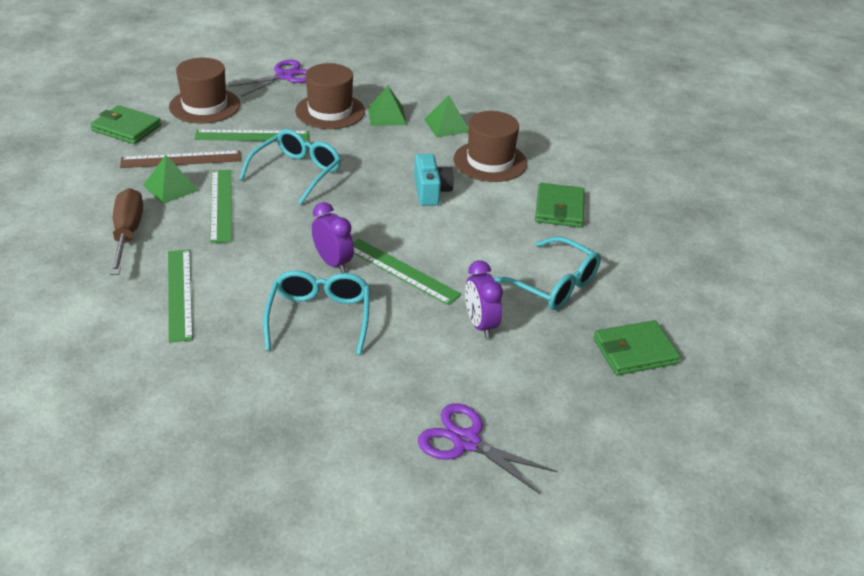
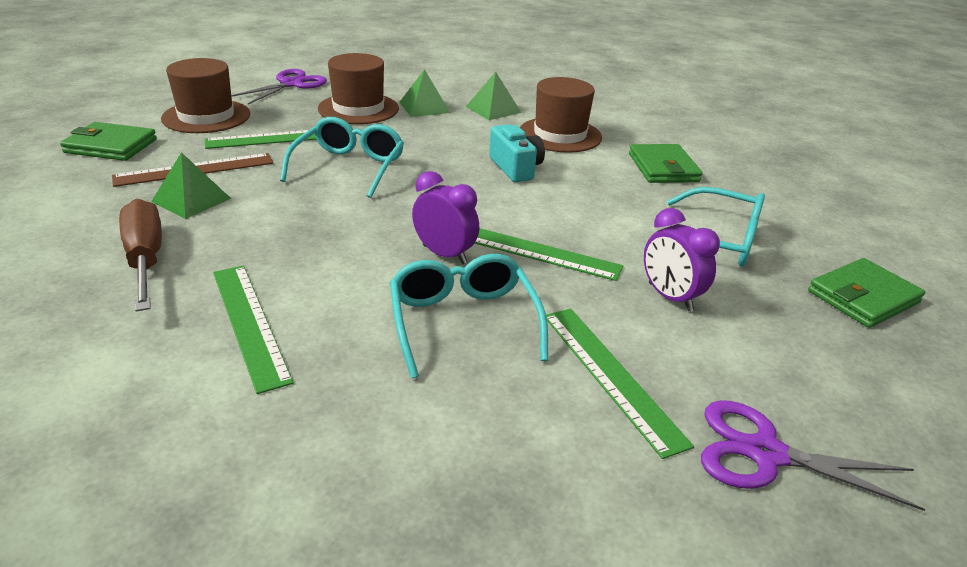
camera: 15 degrees left, 5 degrees down
(221, 205) = (267, 210): green ruler -> green ruler (611, 375)

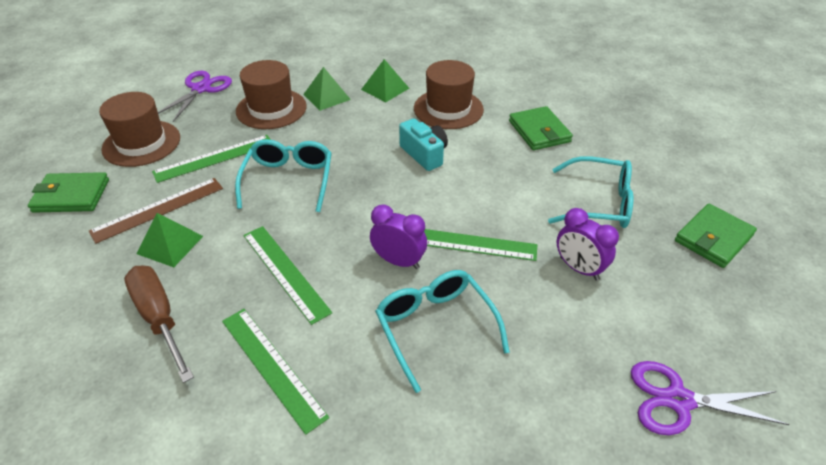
camera: 10 degrees left, 10 degrees up
(611, 375) = (557, 354): green ruler -> green ruler (285, 272)

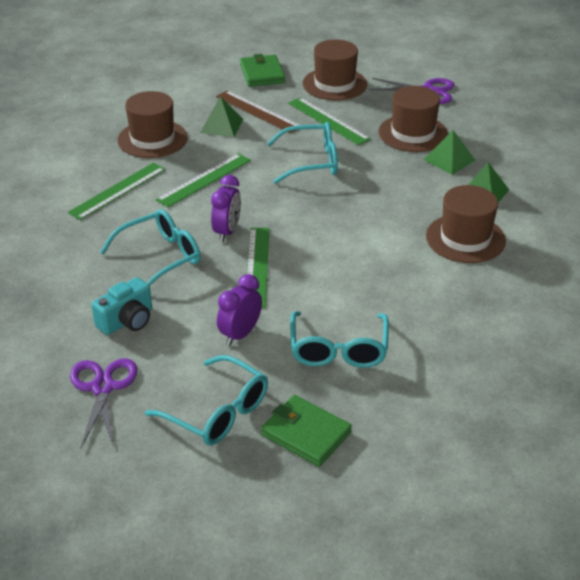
camera: 80 degrees right, 5 degrees down
(160, 318) = (152, 139): brown screwdriver -> brown hat
(424, 154) = (377, 230): turquoise camera -> turquoise camera (127, 320)
(539, 131) = (451, 306): green wallet -> none
(698, 297) = (218, 412): none -> turquoise glasses

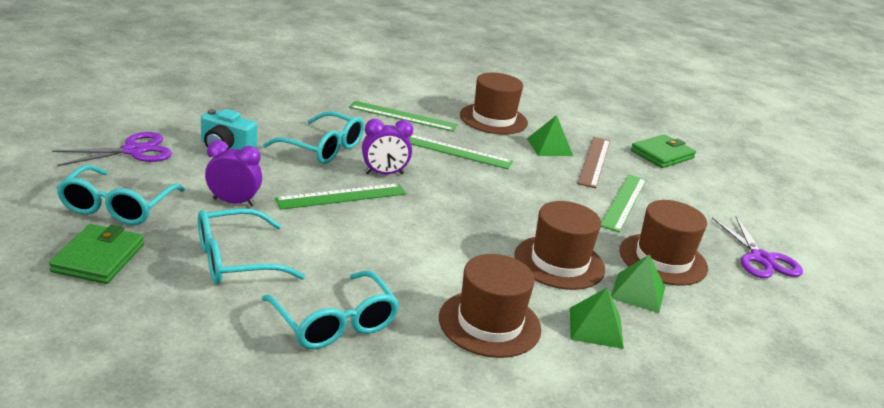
camera: 60 degrees right, 10 degrees down
(311, 162) = (540, 202): turquoise glasses -> turquoise glasses (335, 323)
(334, 84) = (697, 197): brown hat -> brown hat (559, 262)

